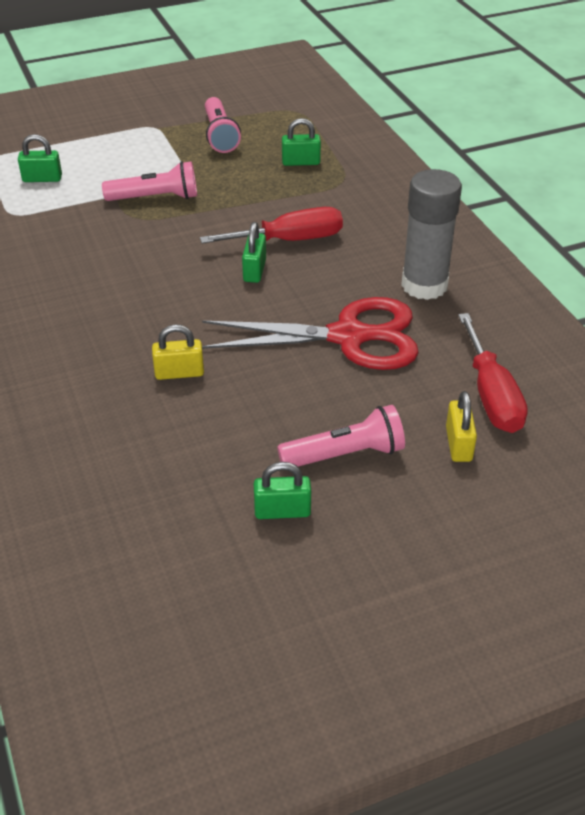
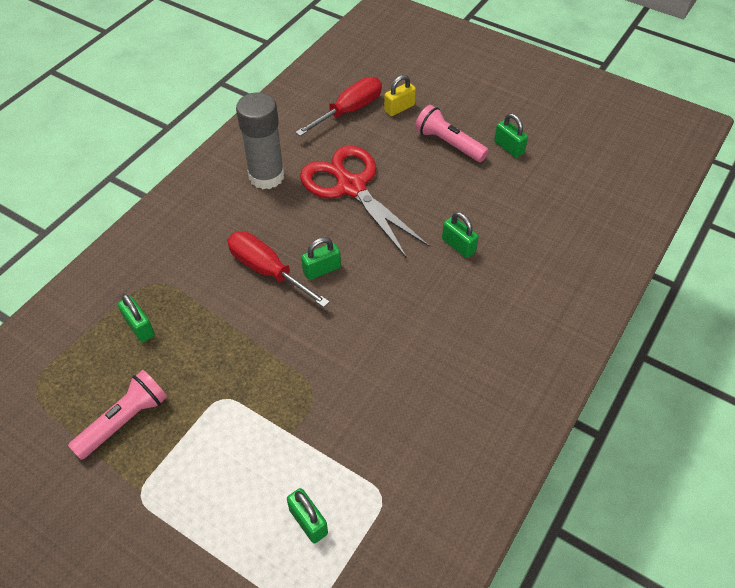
camera: 125 degrees left, 10 degrees up
(156, 198) = (272, 397): pink flashlight -> none
(179, 373) = (458, 245): yellow padlock -> green padlock

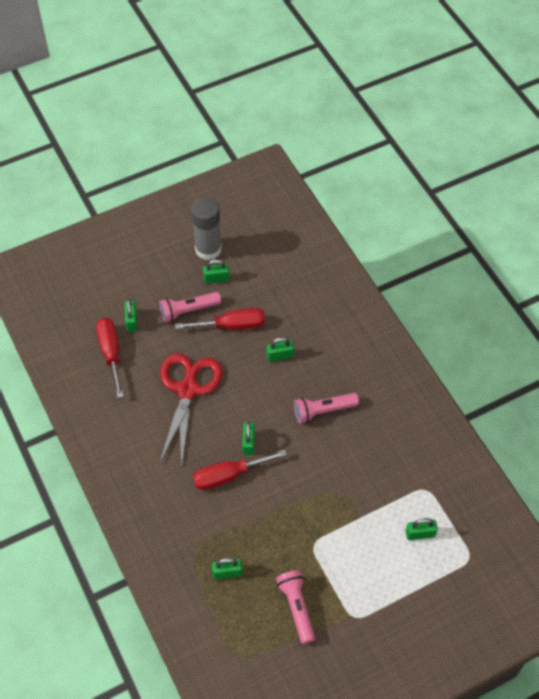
camera: 60 degrees left, 5 degrees up
(266, 176) = (140, 437): grey glue stick -> grey glue stick (208, 249)
(351, 187) = (187, 390): red scissors -> red scissors turned 105 degrees clockwise
(399, 108) = (132, 321): yellow padlock -> green padlock
(417, 322) = (323, 411): none -> pink flashlight
(461, 186) = (232, 325): none -> red screwdriver

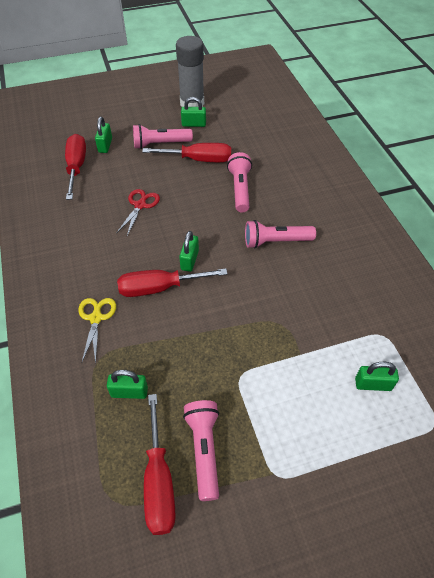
camera: 10 degrees right, 5 degrees down
(181, 513) = (96, 318): none -> yellow scissors
(187, 390) = (140, 205): red scissors -> red scissors, size x0.50
(268, 636) = (159, 481): none -> red screwdriver
(280, 356) = (240, 189): green padlock -> pink flashlight

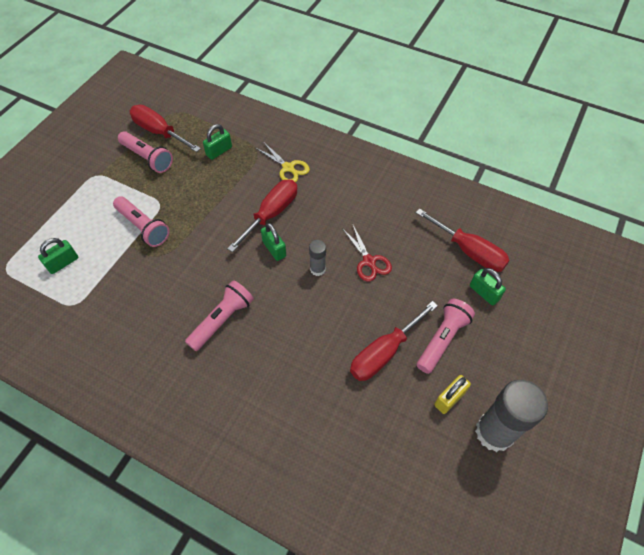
camera: 135 degrees right, 5 degrees up
(177, 225) = (317, 269): none -> grey glue stick
(194, 124) = (449, 398): green padlock -> yellow padlock
(240, 189) = (307, 351): pink flashlight -> pink flashlight (143, 227)

